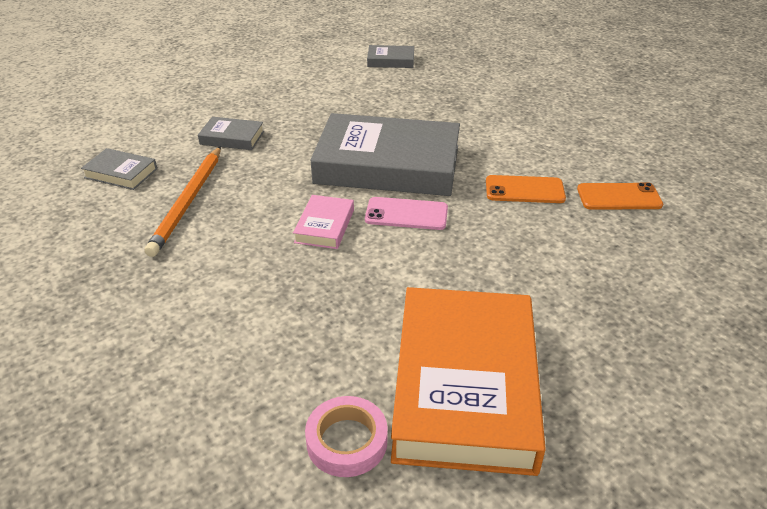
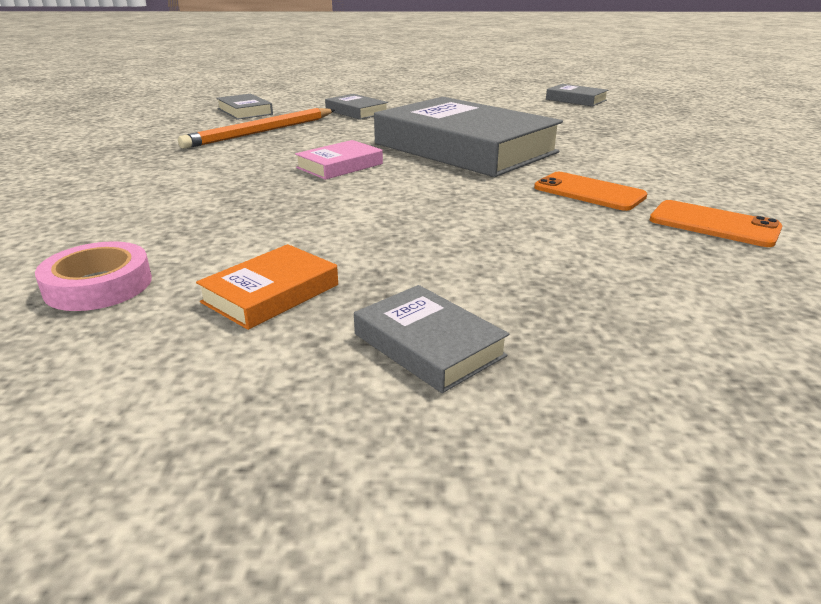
camera: 35 degrees right, 10 degrees down
(406, 214) = (428, 177): pink phone -> none
(465, 385) = (271, 293): orange book -> orange book, size x0.43
(595, 378) = (428, 345): none -> grey book

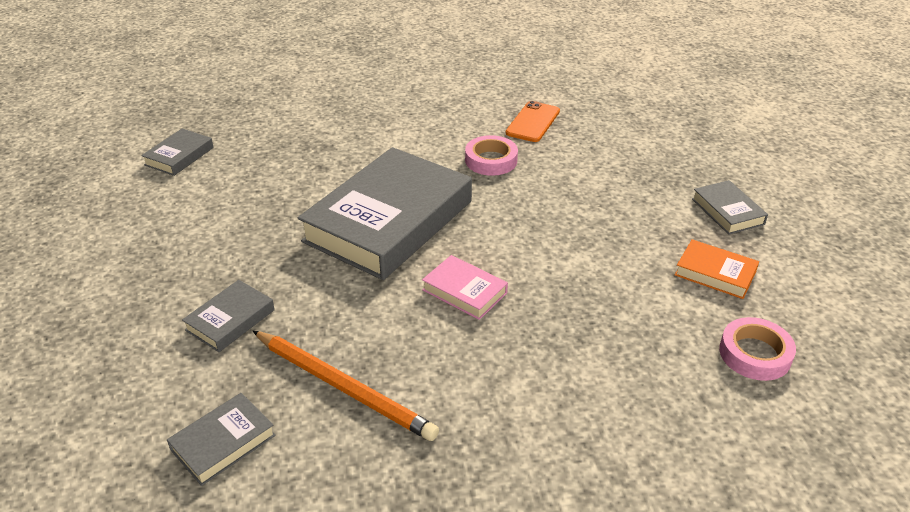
camera: 100 degrees left, 10 degrees up
(428, 345) = (727, 211): grey book -> grey book turned 60 degrees counterclockwise
(589, 192) = (491, 160): orange phone -> pink tape

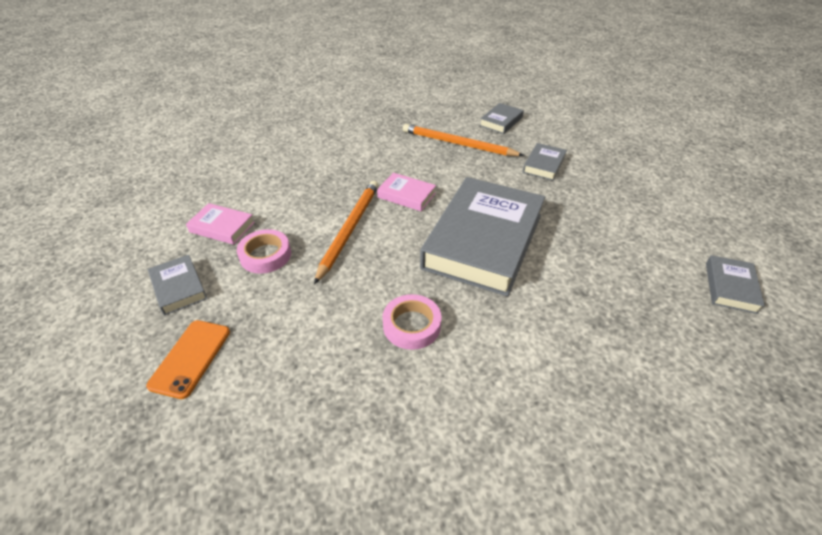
camera: 170 degrees right, 5 degrees up
(533, 122) = (369, 407): orange phone -> orange phone (190, 358)
(548, 251) = (349, 230): none -> orange pencil
(715, 273) = (222, 227): orange book -> pink book
(754, 354) = (223, 180): pink tape -> pink tape (265, 255)

